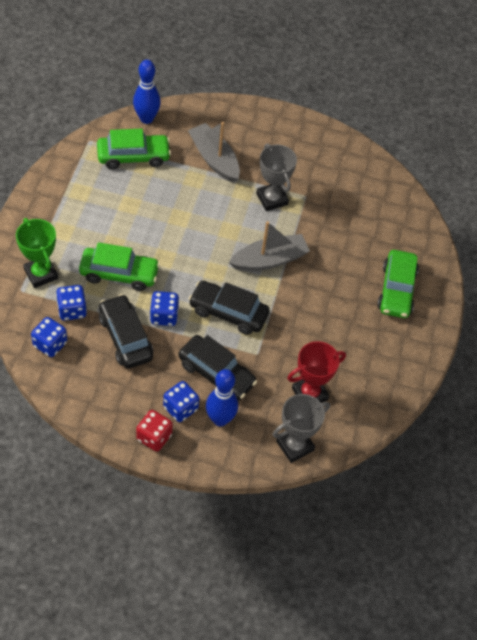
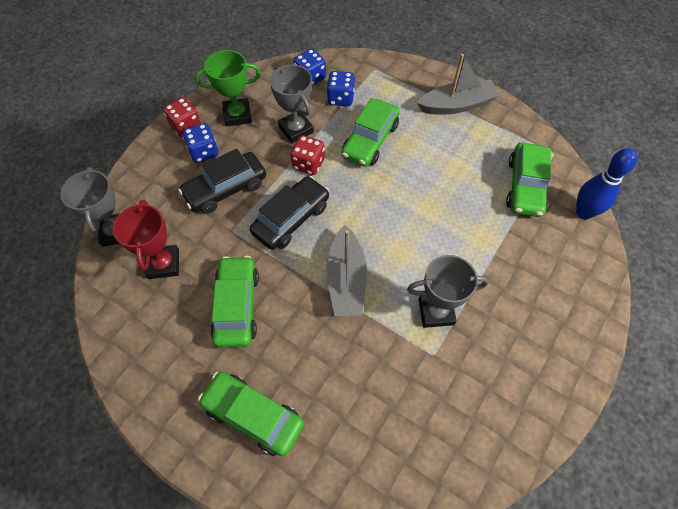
camera: 115 degrees right, 5 degrees up
(41, 274) = (388, 85): green trophy -> green trophy (237, 115)
(125, 337) = (296, 129): black car -> grey trophy
(164, 316) = (308, 164): blue dice -> red dice
(214, 159) = (511, 266): grey boat -> grey boat (457, 105)
(220, 419) = (177, 179): blue bowling pin -> none
(323, 327) = (237, 306): none -> green car

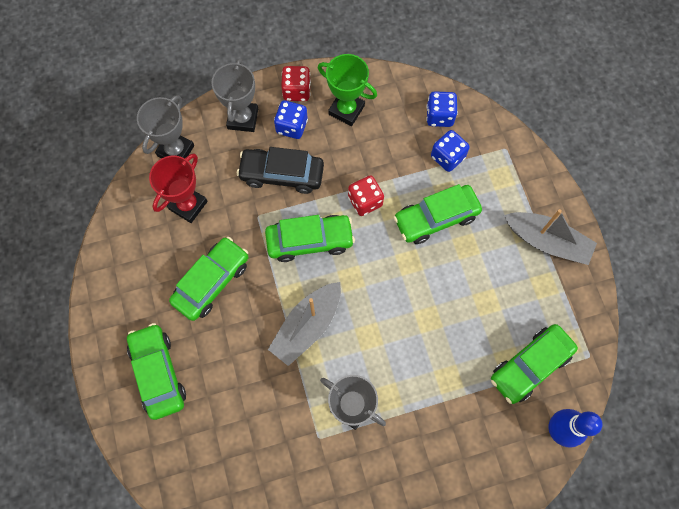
camera: 40 degrees right, 10 degrees up
(291, 219) = (310, 241): black car -> green car
(296, 129) = (383, 160): grey trophy -> grey trophy (243, 119)

